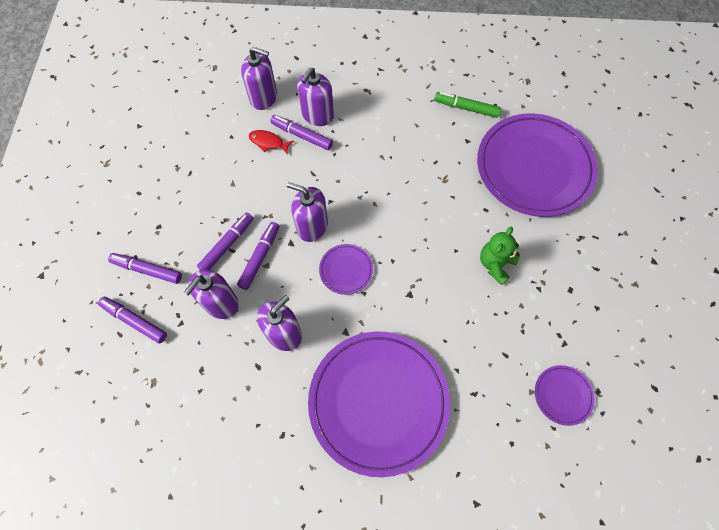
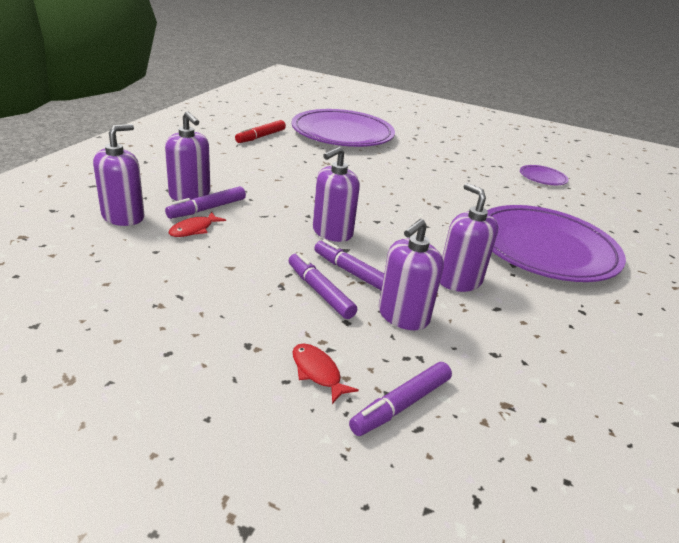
camera: 75 degrees left, 35 degrees down
(147, 270) = (317, 372): purple marker -> red fish
(221, 303) = (403, 316): purple soap dispenser -> purple soap dispenser turned 75 degrees clockwise
(346, 270) = (396, 228): purple plate -> none
(466, 108) = (260, 137): green marker -> red marker
(495, 264) = (423, 168): green teddy bear -> none

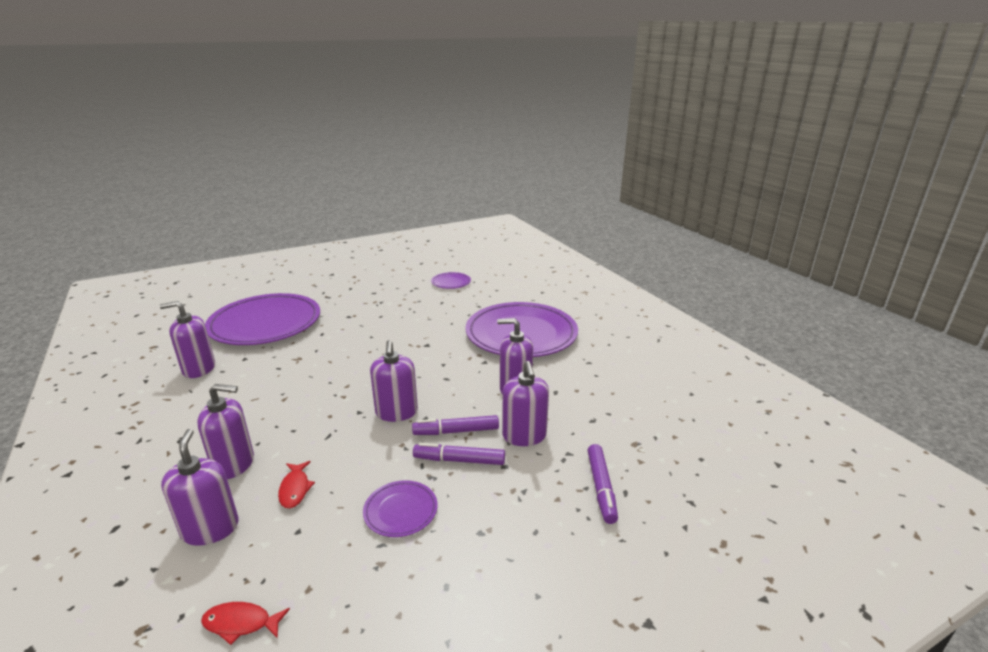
camera: 45 degrees left, 5 degrees down
(207, 209) = (273, 464): purple marker -> none
(225, 288) = (400, 511): none -> purple plate
(260, 137) = (199, 369): red marker -> purple soap dispenser
(317, 372) = (541, 510): red fish -> red fish (241, 623)

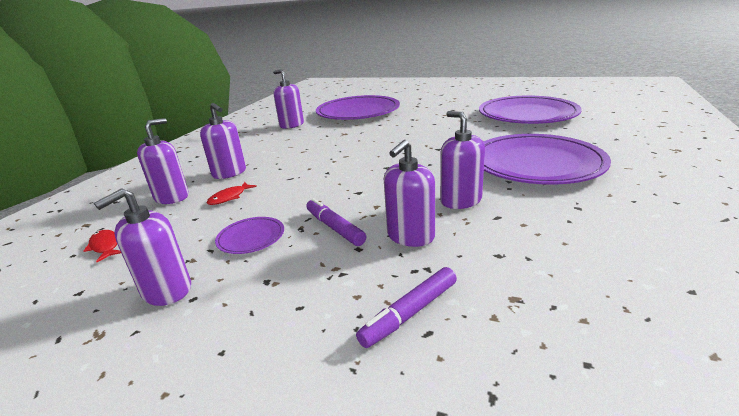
camera: 50 degrees right, 0 degrees up
(396, 412) = (347, 181): purple soap dispenser -> purple soap dispenser (166, 290)
(451, 282) = (527, 114): purple plate -> purple plate, size x2.36
(456, 431) = (364, 209): purple marker -> none

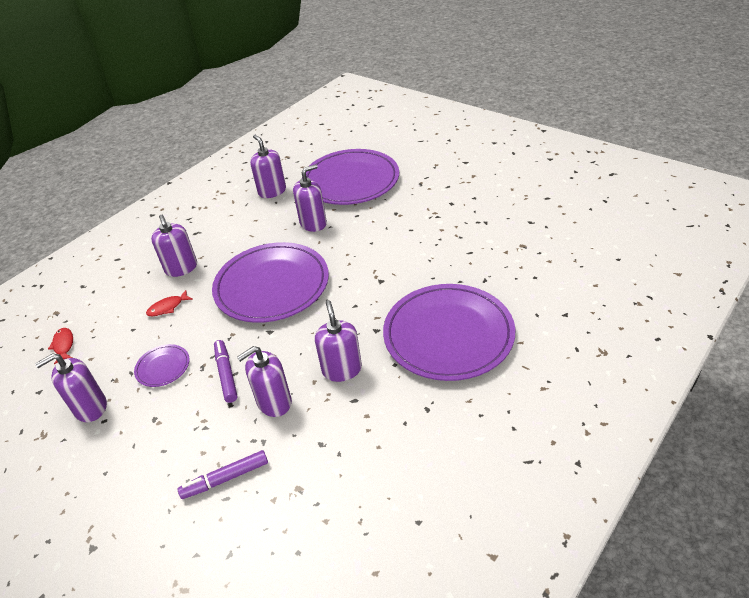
camera: 20 degrees right, 15 degrees up
(172, 197) = (125, 293): purple soap dispenser -> purple soap dispenser (313, 223)
(527, 114) = (520, 238): purple plate -> purple plate (272, 286)

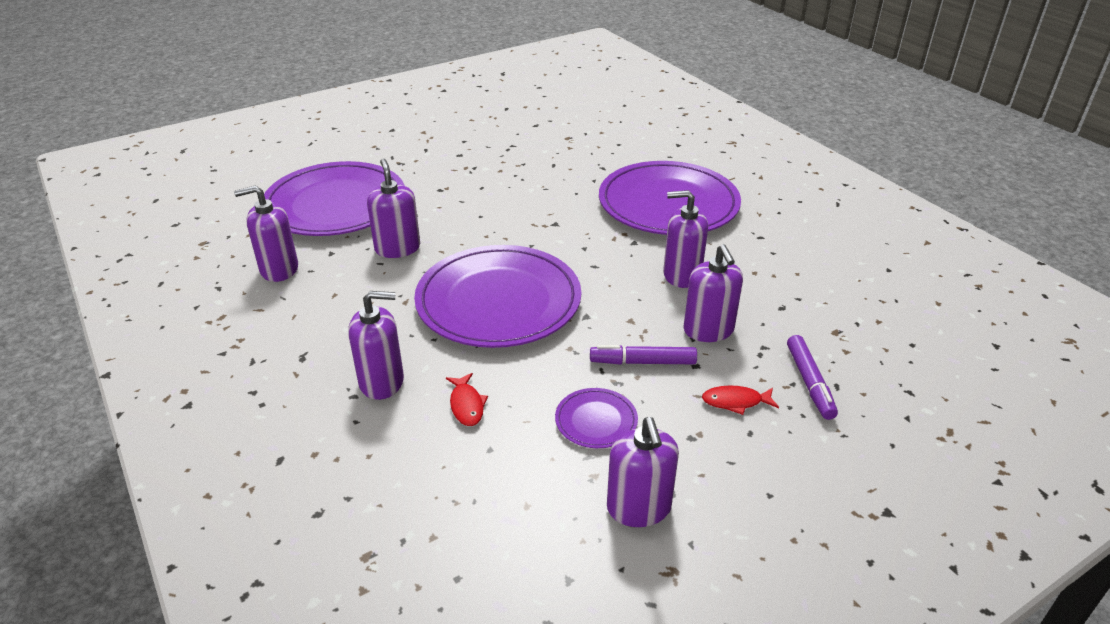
camera: 75 degrees left, 5 degrees down
(64, 345) = (470, 542): red fish -> red fish (735, 401)

